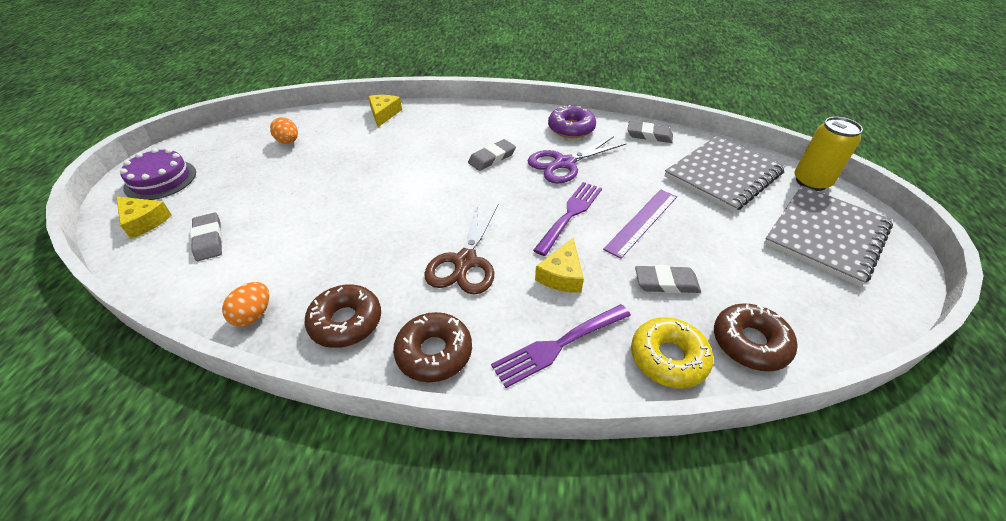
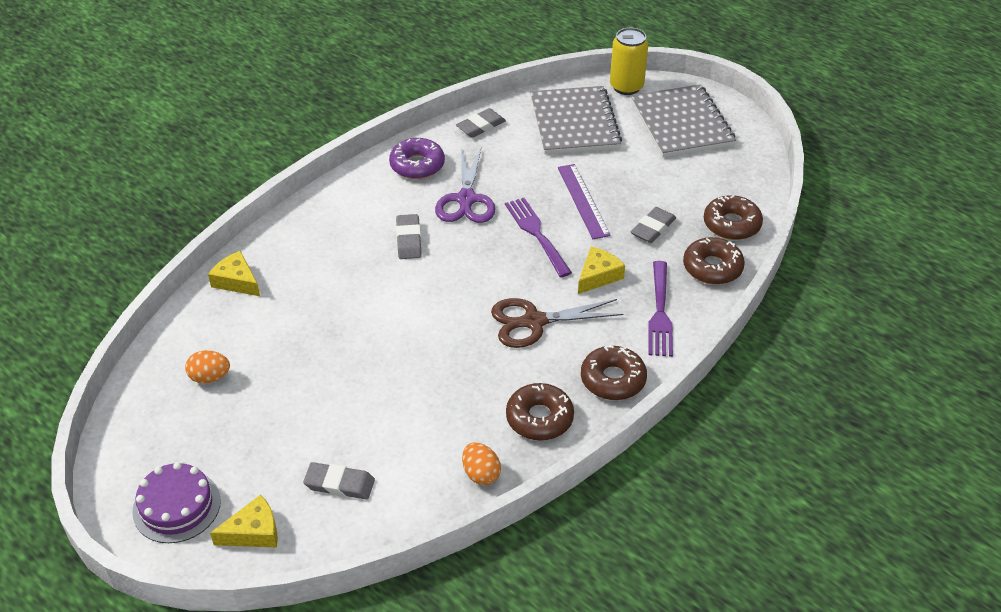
camera: 55 degrees left, 0 degrees up
(465, 261) = (534, 322): brown scissors -> brown scissors turned 120 degrees clockwise
(561, 275) = (598, 276): yellow cheese -> yellow cheese turned 105 degrees counterclockwise
(668, 358) = (712, 267): yellow donut -> brown donut

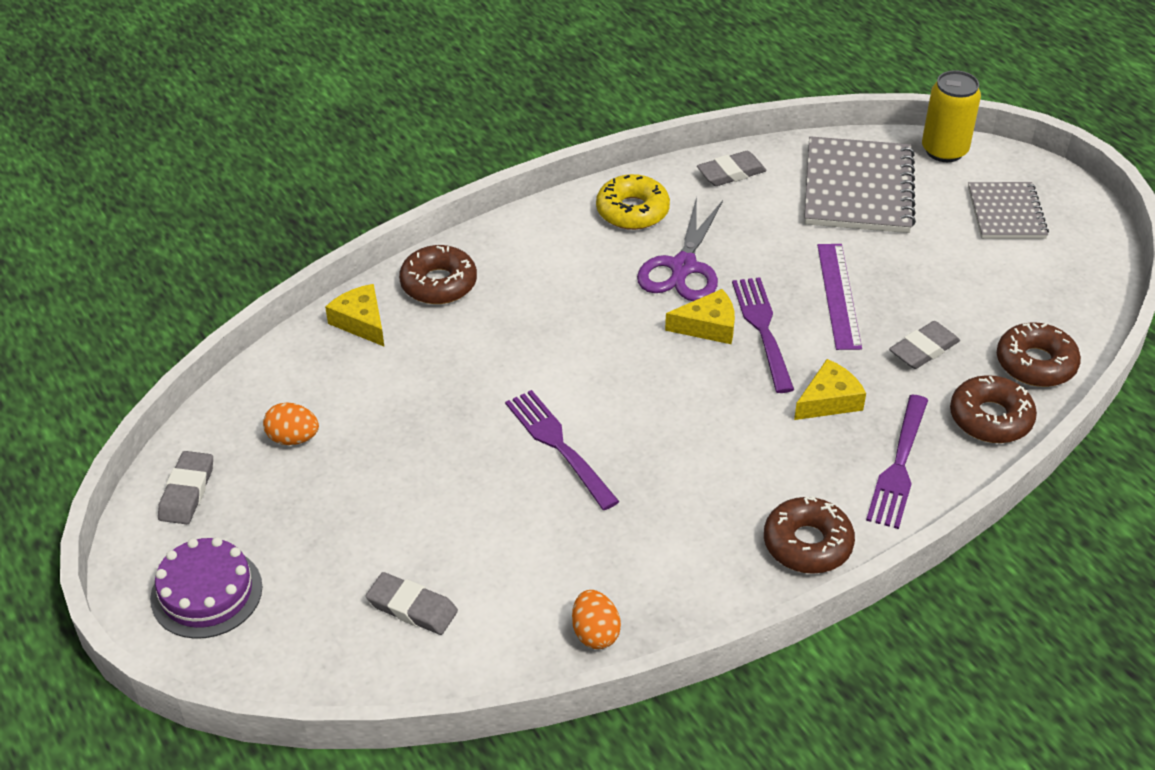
camera: 15 degrees right, 0 degrees up
(253, 532) = (289, 646): yellow cheese -> yellow cheese (708, 326)
(408, 240) = (592, 307): grey eraser -> grey eraser (187, 491)
(414, 344) = (559, 445): none -> purple fork
(417, 165) = (632, 211): purple donut -> yellow donut
(534, 322) = (725, 446): brown scissors -> none
(539, 418) = (693, 576): brown donut -> brown donut (439, 283)
(681, 124) = (1006, 213): grey notebook -> grey notebook, size x0.62

